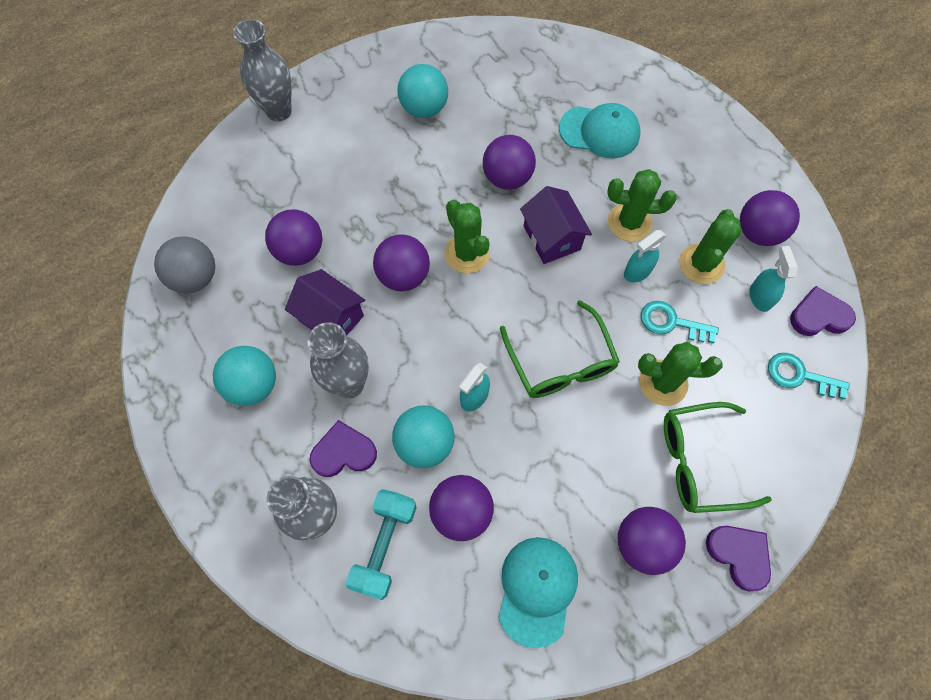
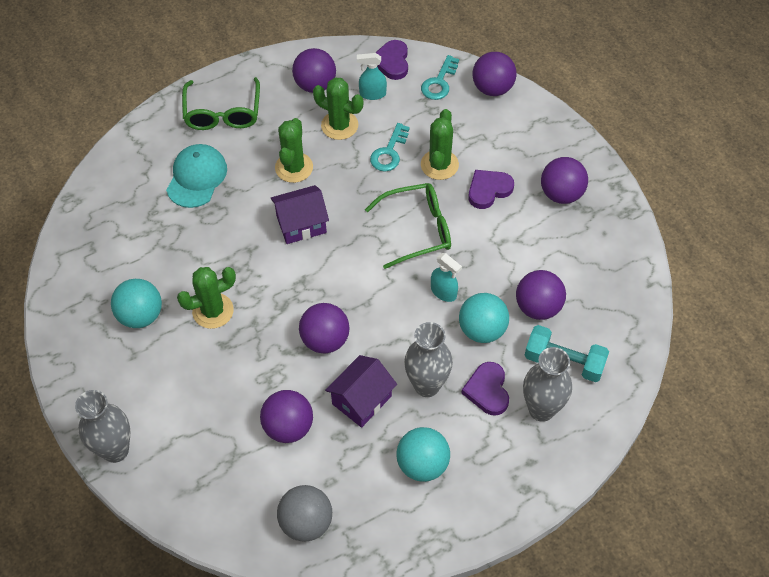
camera: 85 degrees left, 10 degrees down
(467, 253) = (309, 289): green cactus -> green cactus (213, 311)
(507, 178) = (234, 252): purple ball -> purple ball (492, 88)
(537, 590) = (595, 262): turquoise cap -> none
(637, 271) = (341, 168): turquoise spray bottle -> none
(699, 461) = (502, 152): green glasses -> green glasses (223, 113)
(739, 555) = (569, 140): purple heart -> purple heart (488, 190)

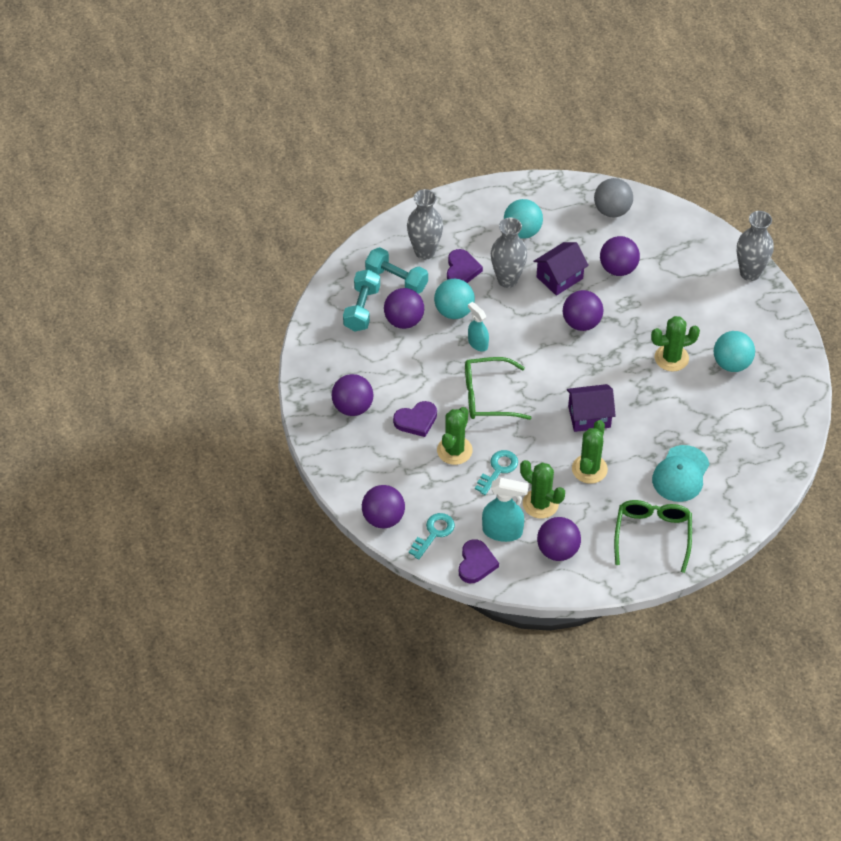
camera: 170 degrees left, 5 degrees down
(372, 94) = (502, 531): turquoise spray bottle -> turquoise spray bottle, size x1.52
(592, 314) = (362, 309): none -> turquoise dumbbell

